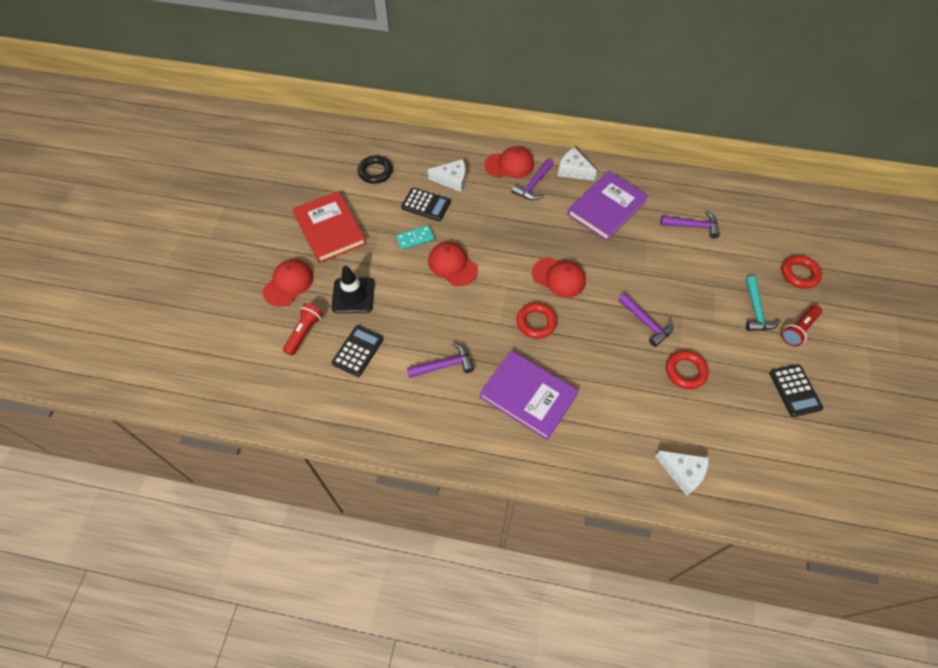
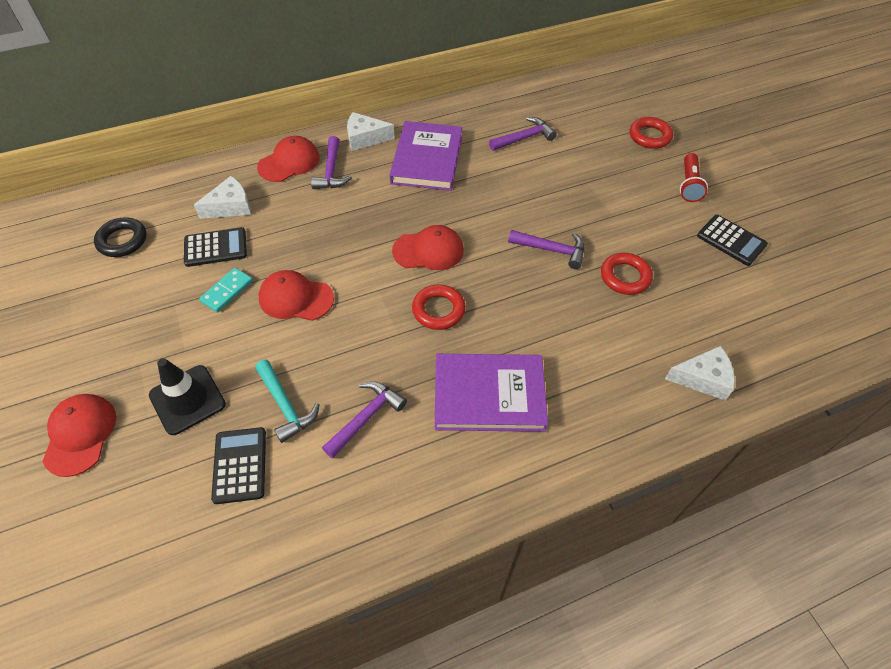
camera: 35 degrees left, 5 degrees down
(304, 332) = (145, 484): red flashlight -> none
(329, 229) = (100, 336): red book -> none
(756, 311) = (641, 187): turquoise hammer -> turquoise hammer (286, 406)

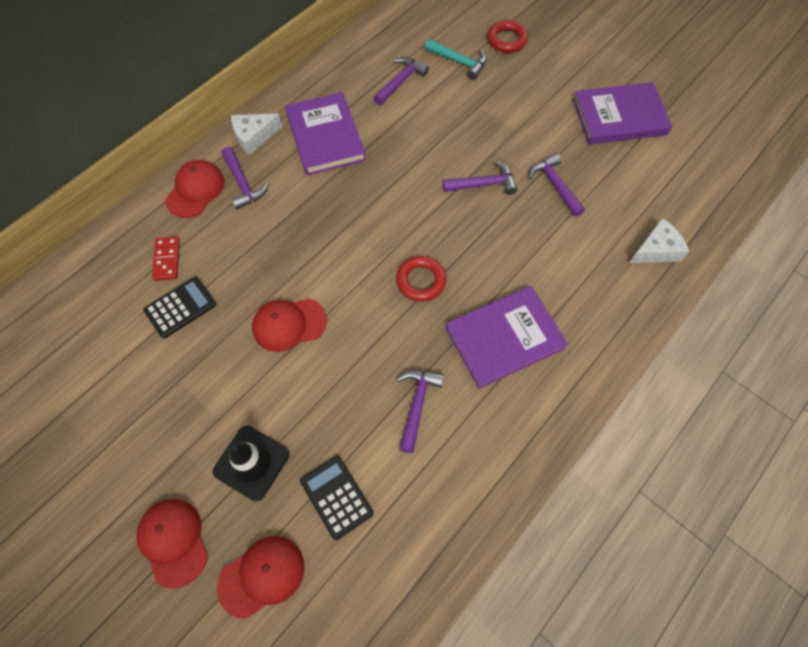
camera: 25 degrees left, 10 degrees up
(122, 240) = (81, 339): black ring -> none
(227, 291) = (220, 345): turquoise domino -> none
(230, 206) = (167, 259): white cheese -> red domino
(286, 406) = (343, 427): turquoise hammer -> turquoise hammer (459, 62)
(428, 251) = (380, 228): red cap -> red cap (262, 576)
(625, 277) = (554, 185): red ring -> purple hammer
(689, 185) = (561, 77): red flashlight -> none
(731, 240) = (619, 117): black calculator -> purple book

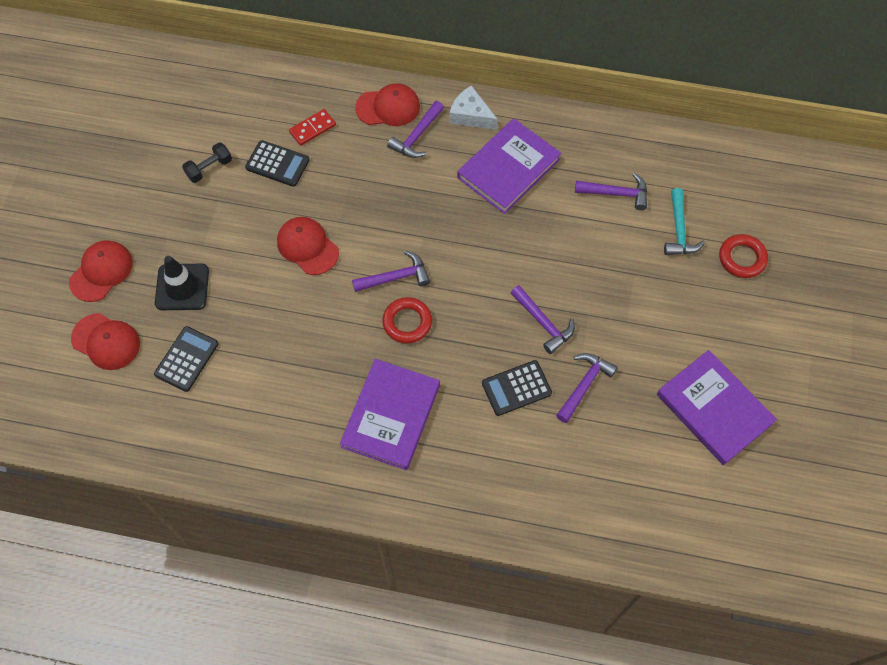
camera: 60 degrees right, 0 degrees up
(135, 371) = (209, 168): none -> black dumbbell
(417, 404) = (292, 377): purple hammer -> purple hammer (396, 277)
(504, 338) = (391, 416): purple book -> purple book turned 75 degrees clockwise
(531, 231) = (516, 388): none -> black calculator
(656, 250) = (567, 508): white cheese -> none

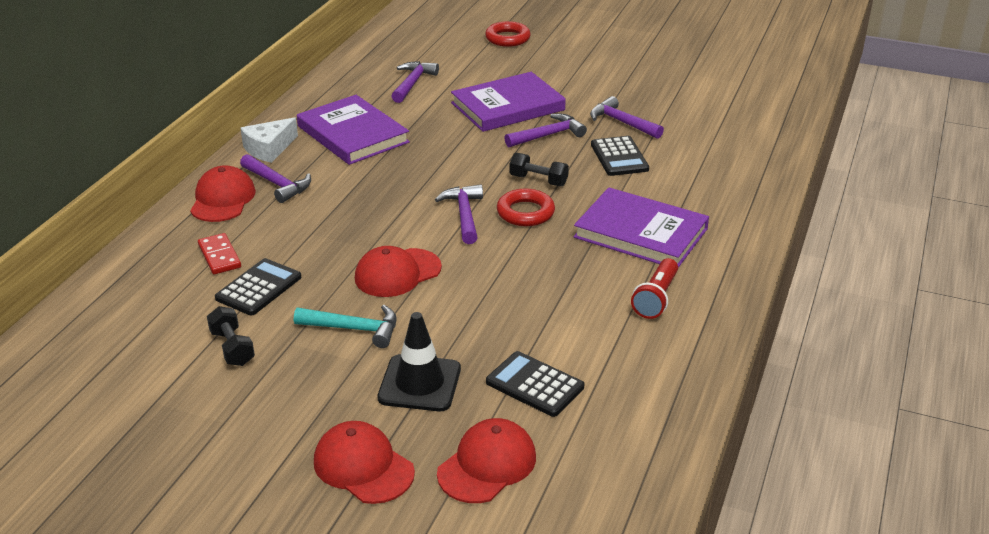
camera: 80 degrees left, 30 degrees down
(298, 433) = (656, 299): none -> red flashlight
(461, 325) = (538, 180): none -> black dumbbell
(679, 231) = (467, 60): turquoise hammer -> turquoise hammer (354, 329)
(714, 409) = (655, 68): purple book -> purple book (507, 106)

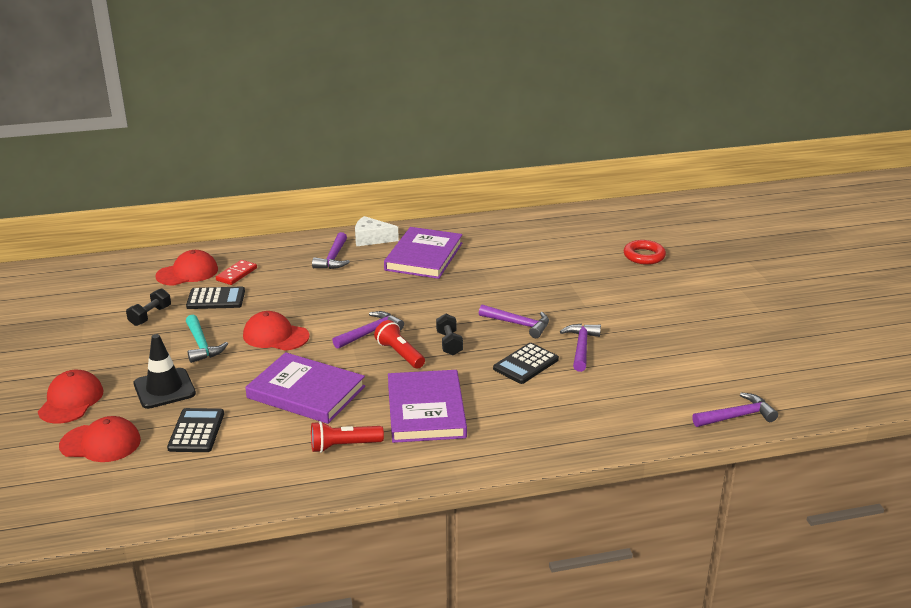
camera: 55 degrees right, 5 degrees down
(223, 199) = (297, 250): red cap -> red cap (187, 273)
(412, 83) = (521, 249): purple hammer -> purple hammer (737, 416)
(507, 106) = (539, 294): purple book -> purple book (306, 392)
(525, 212) = (399, 354): red ring -> red flashlight

